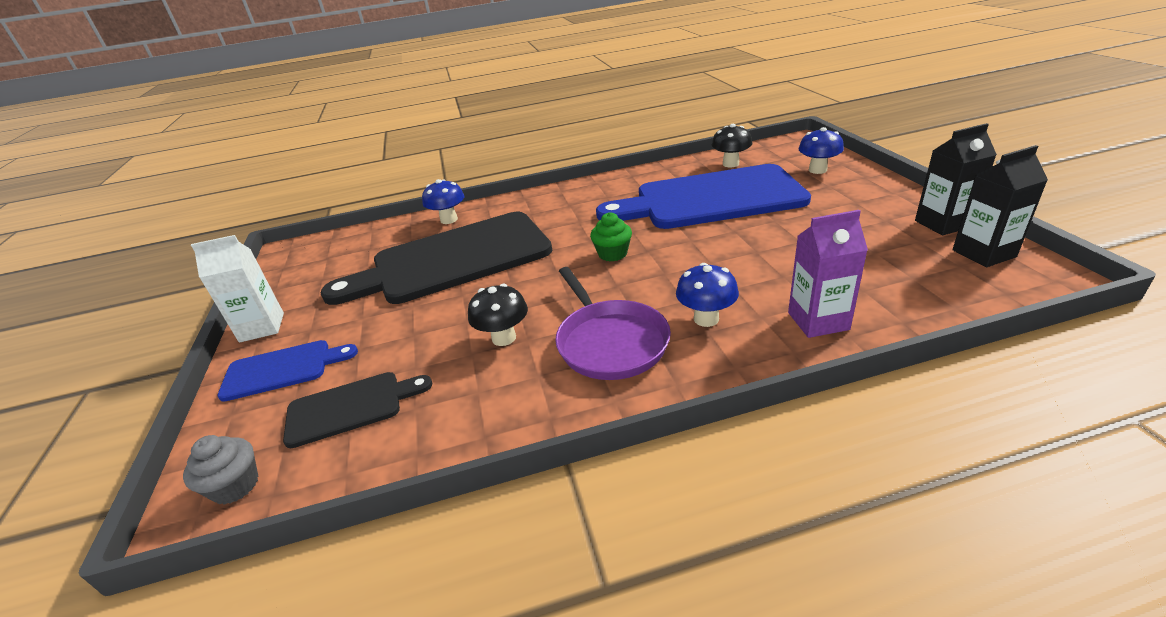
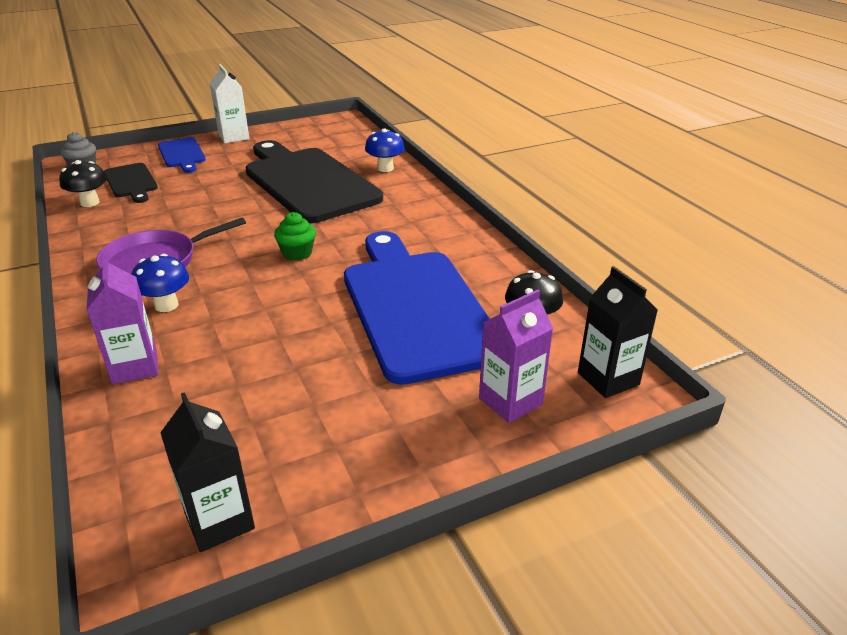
camera: 75 degrees right, 0 degrees up
(504, 338) = (182, 219): black mushroom -> black mushroom (90, 203)
(817, 170) = (510, 401): blue mushroom -> purple carton
(942, 224) = (311, 500): black carton -> black carton (608, 379)

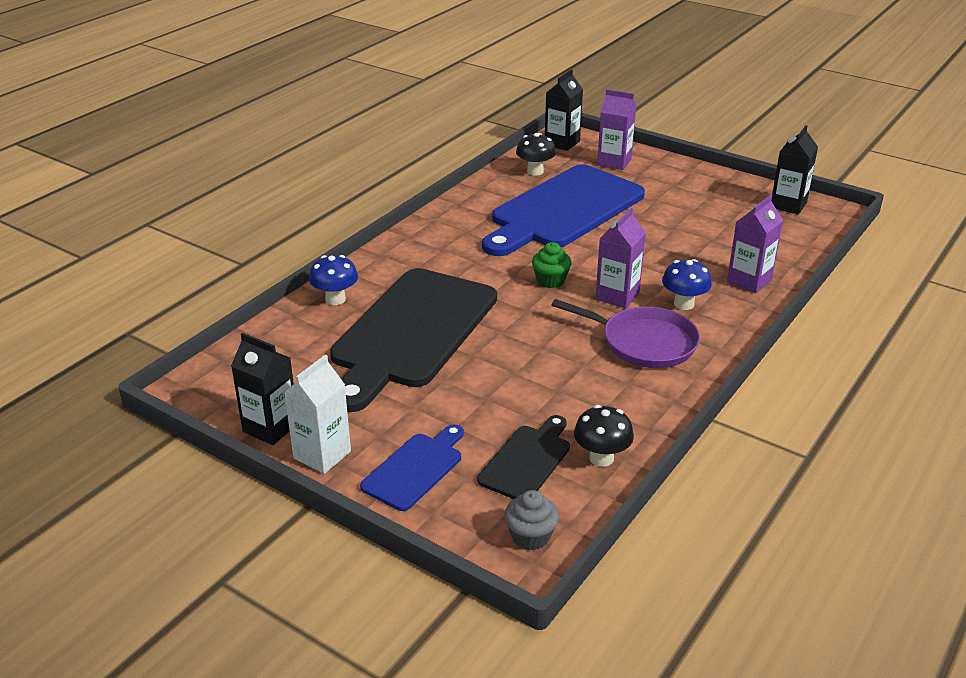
camera: 120 degrees left, 0 degrees up
(229, 276) = (617, 296): none -> purple carton
(277, 130) = (270, 427): none -> black carton

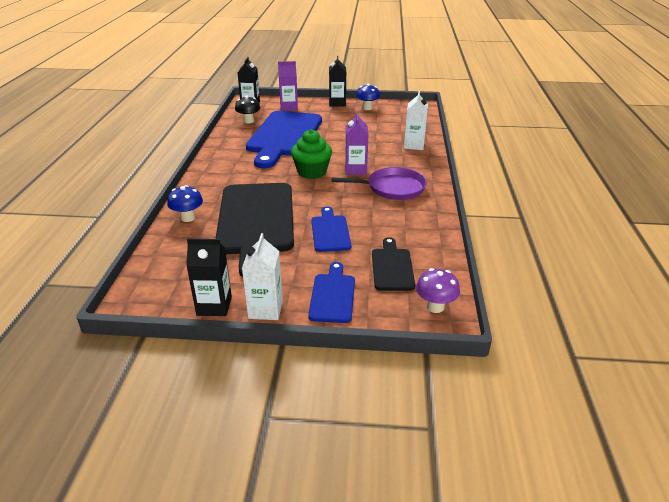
camera: 30 degrees left, 0 degrees up
(493, 379) = (330, 231): none -> blue cutting board
(530, 536) = (435, 307): grey cupcake -> purple mushroom
(550, 280) = (312, 172): green cupcake -> green cupcake, size x1.62
(601, 458) = (430, 252): black mushroom -> none
(684, 304) = (393, 164): blue mushroom -> blue mushroom (367, 108)
(749, 281) = (414, 145): purple carton -> white carton
(788, 205) = (396, 107): black carton -> black carton (337, 103)

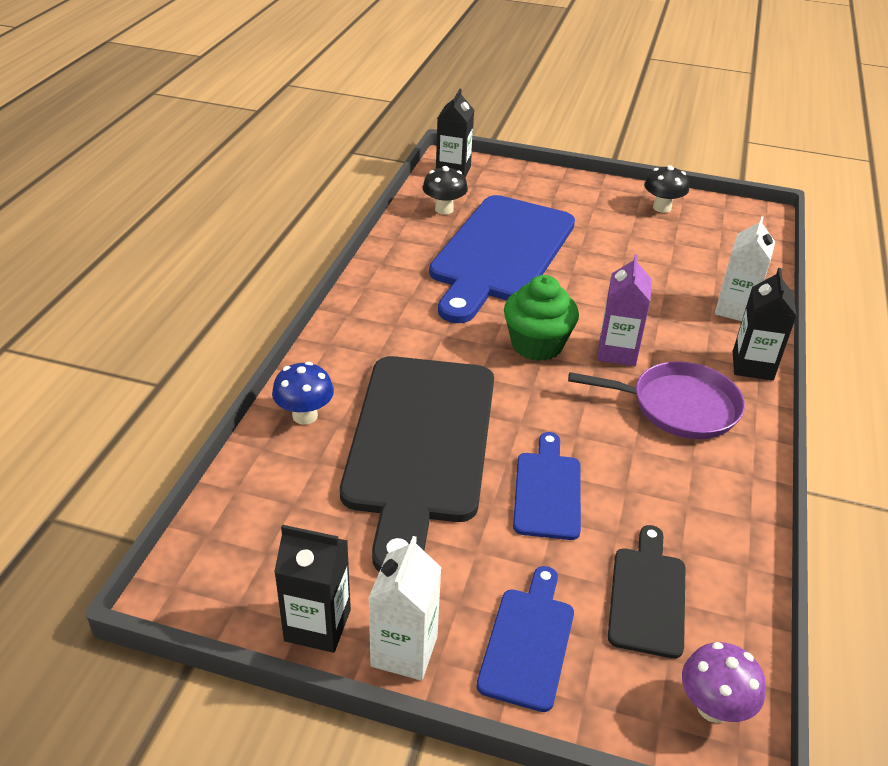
camera: 10 degrees right, 5 degrees up
(289, 107) = (520, 187): purple carton -> none
(337, 103) = (608, 189): black carton -> black carton (752, 366)
(367, 108) = (662, 208): blue mushroom -> black mushroom

